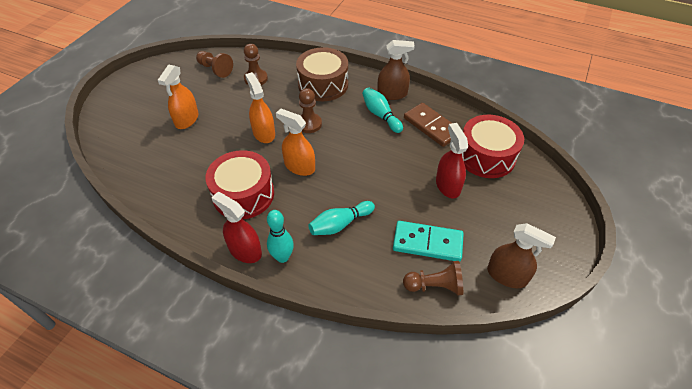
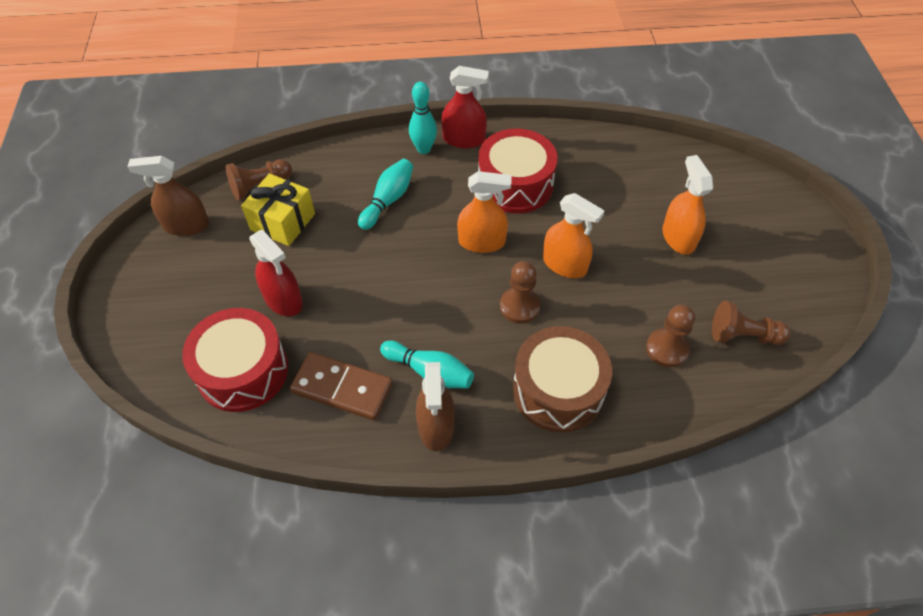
camera: 150 degrees right, 5 degrees up
(392, 94) = (436, 426): brown spray bottle -> brown spray bottle turned 60 degrees counterclockwise
(427, 243) = (283, 222): turquoise domino -> yellow gift

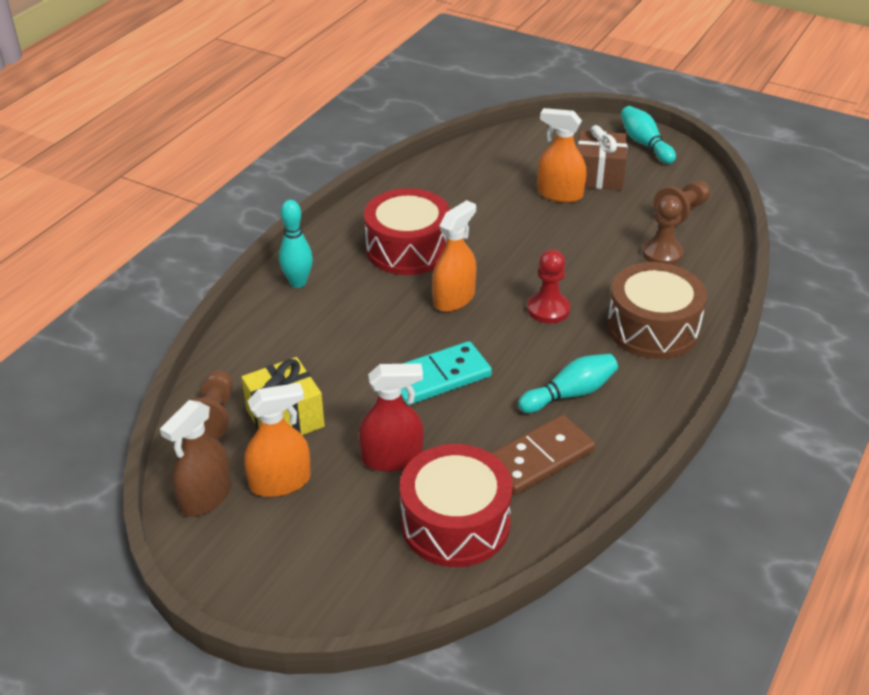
camera: 55 degrees left, 15 degrees down
(385, 280) = (438, 377): none -> turquoise domino
(388, 200) = (339, 334): turquoise bowling pin -> turquoise bowling pin (645, 144)
(436, 426) = (631, 415): brown spray bottle -> none
(464, 139) = (316, 253): red spray bottle -> none
(519, 306) = (548, 309): brown pawn -> red pawn
(564, 264) = (528, 264): orange spray bottle -> orange spray bottle (280, 482)
(733, 250) = (599, 176): none -> brown gift

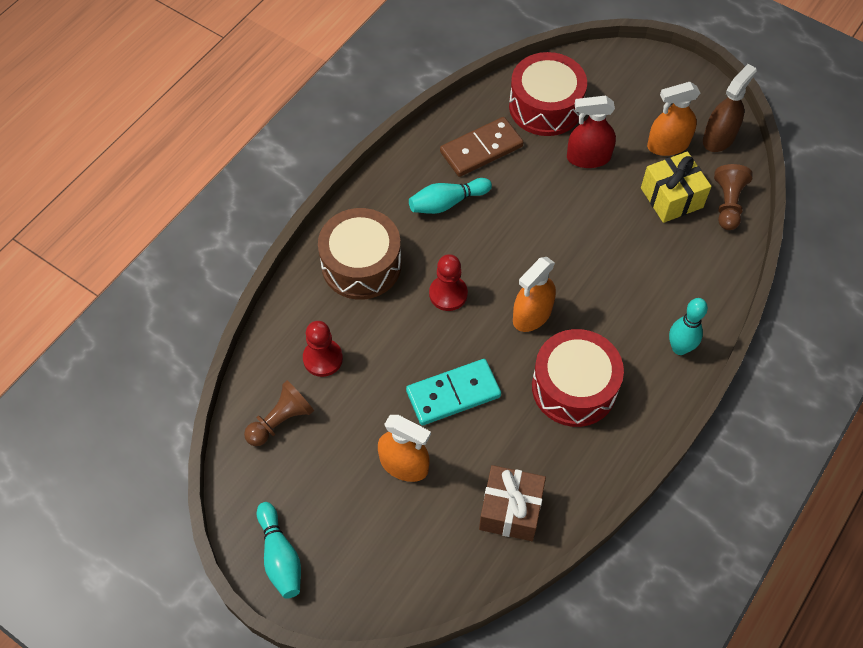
camera: 175 degrees left, 20 degrees up
(438, 377) = (551, 227): turquoise domino -> turquoise domino (453, 394)
(599, 176) = (352, 495): brown gift -> brown gift (510, 510)
(662, 253) = (323, 358): brown pawn -> red pawn

